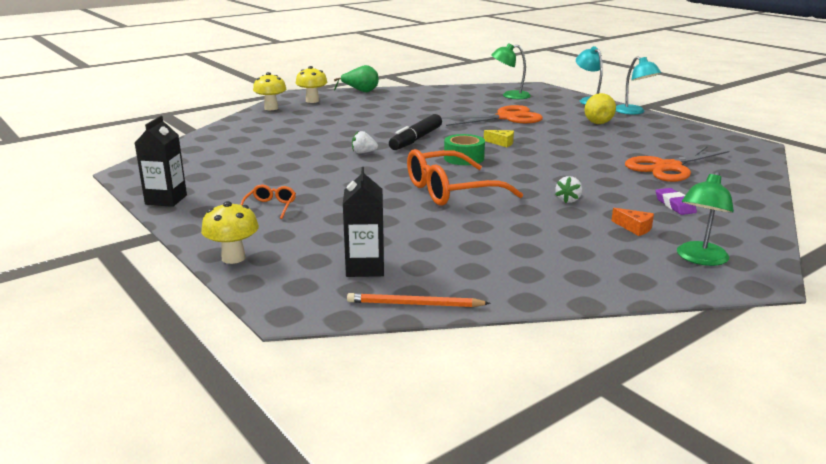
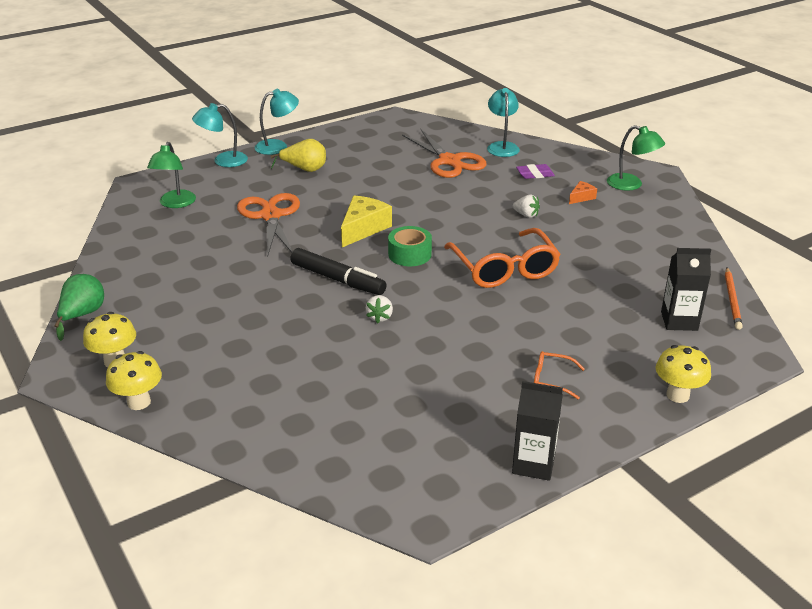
camera: 85 degrees left, 10 degrees up
(501, 143) = (363, 228): yellow cheese -> yellow cheese, size x1.93
(735, 190) = (502, 146): none -> turquoise lamp

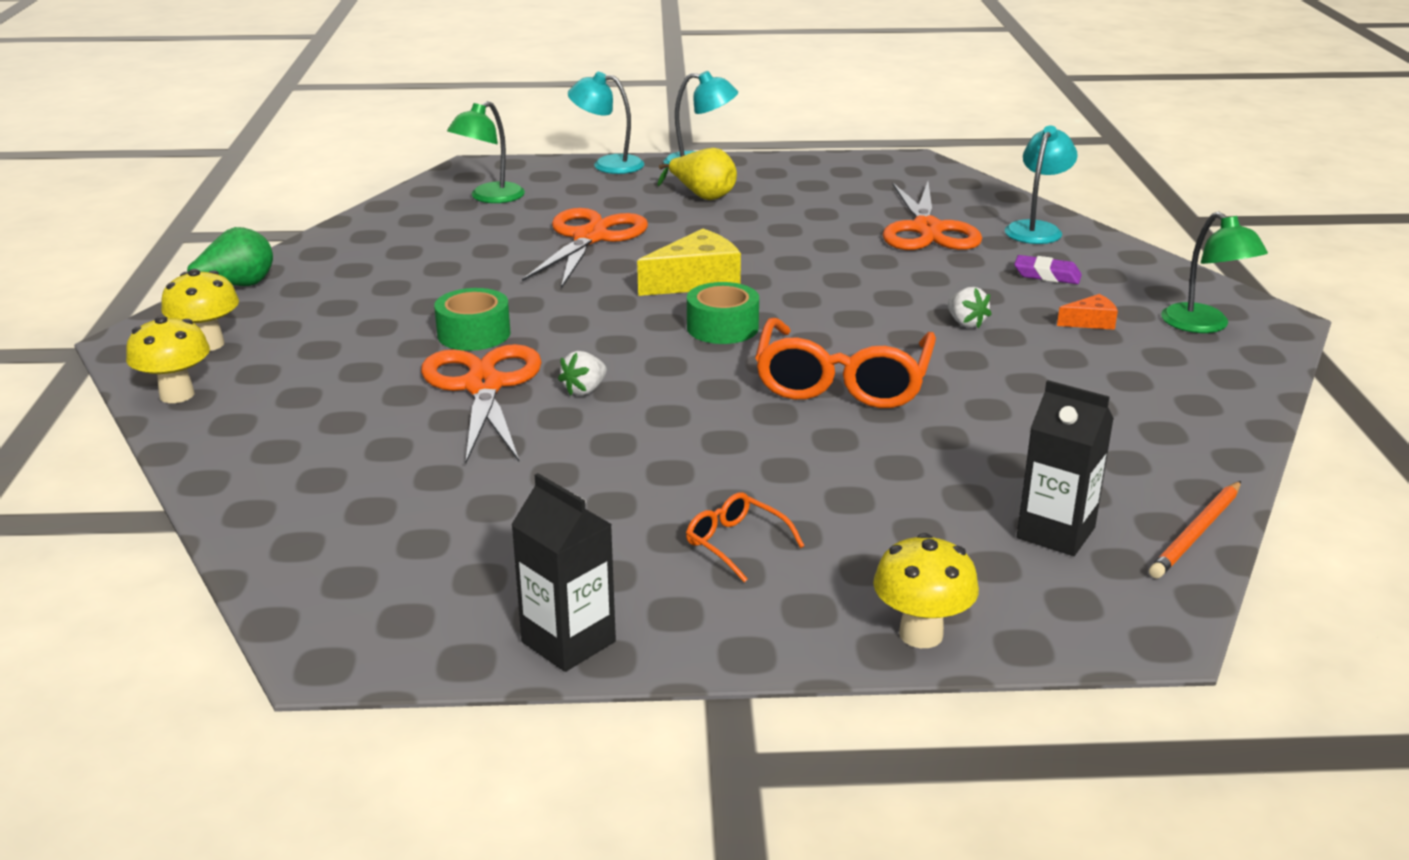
camera: 30 degrees right, 5 degrees down
(276, 301) = (474, 334): none -> green tape
(321, 333) = (483, 386): none -> orange scissors
(337, 279) = (585, 331): black marker -> none

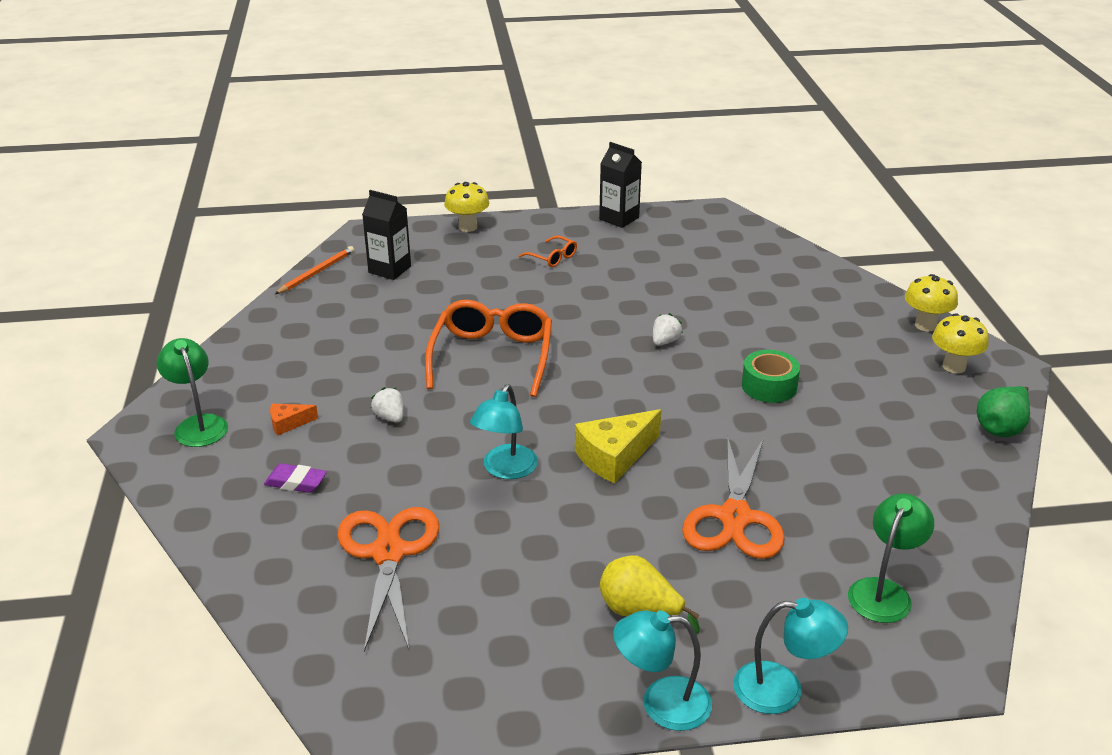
camera: 175 degrees right, 5 degrees up
(483, 386) = (733, 341): orange scissors -> none
(722, 327) = (582, 402): green tape -> none
(1036, 229) = (270, 562): turquoise lamp -> turquoise lamp (505, 470)

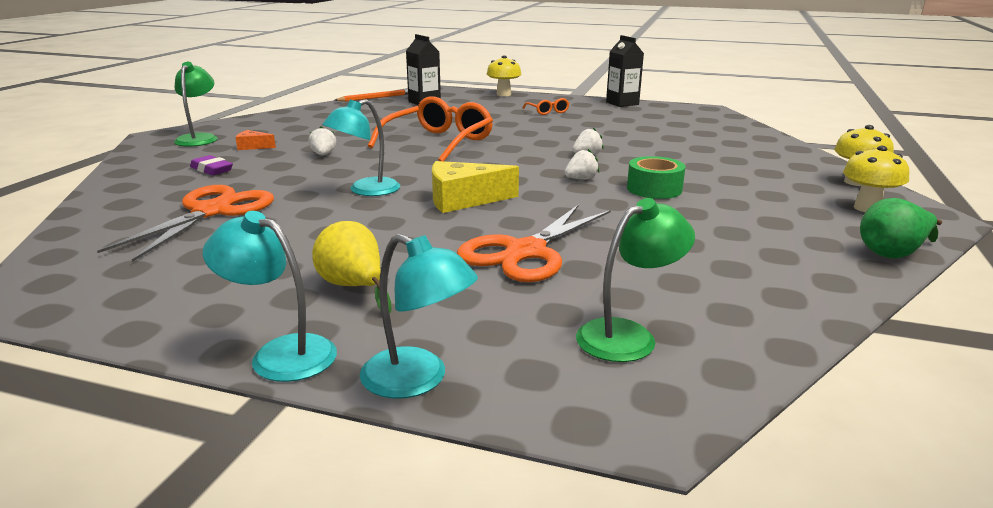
camera: 25 degrees right, 10 degrees down
(692, 388) = (581, 179): none -> white strawberry

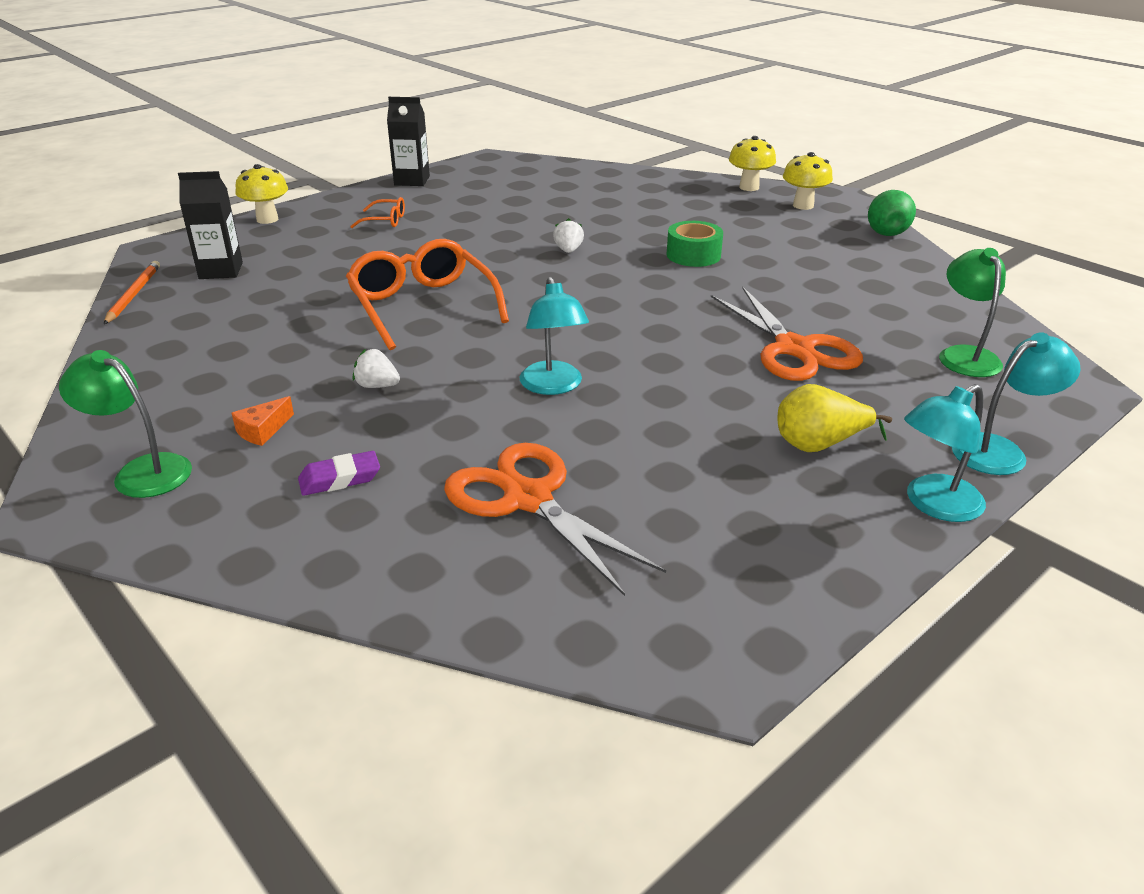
camera: 60 degrees left, 10 degrees up
(463, 200) = (638, 342): yellow cheese -> none
(581, 179) = (635, 274): white strawberry -> none

